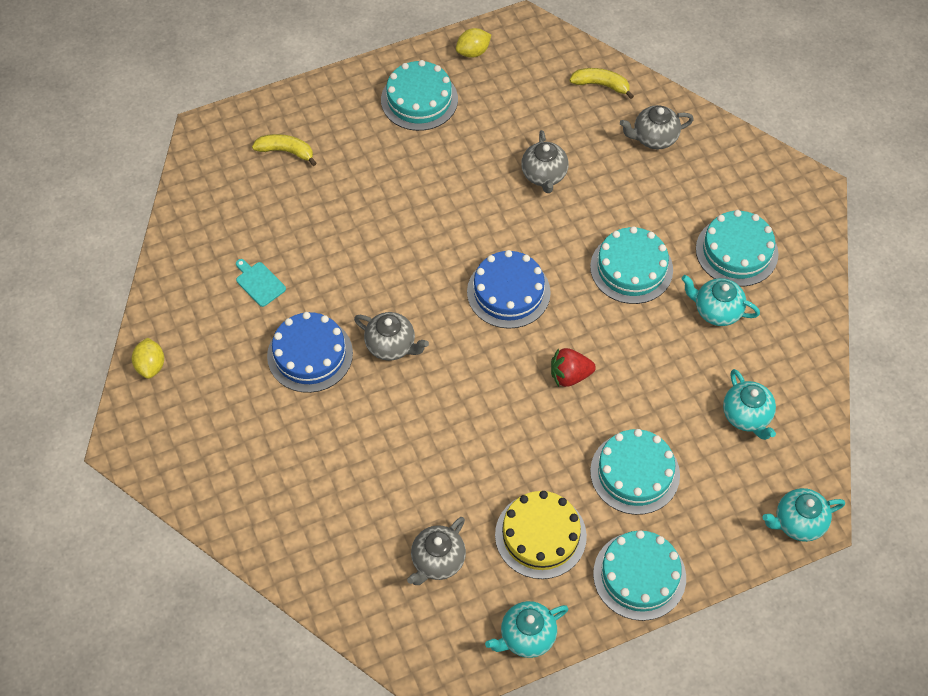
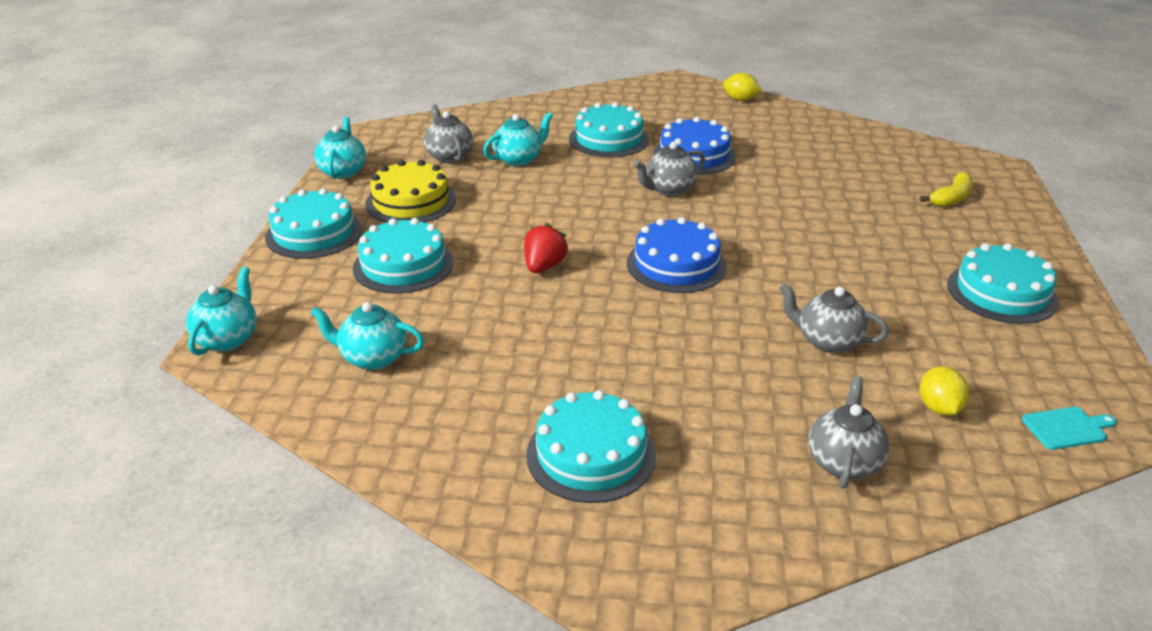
camera: 120 degrees right, 25 degrees down
(259, 282) = (790, 152): turquoise cutting board -> turquoise cutting board (1067, 428)
(473, 52) = (1082, 358): yellow lemon -> yellow lemon (938, 408)
(601, 85) = (977, 451): yellow banana -> none
(631, 268) = (639, 355): turquoise cake -> turquoise cake (608, 139)
(716, 311) = (521, 395): turquoise teapot -> turquoise teapot (519, 159)

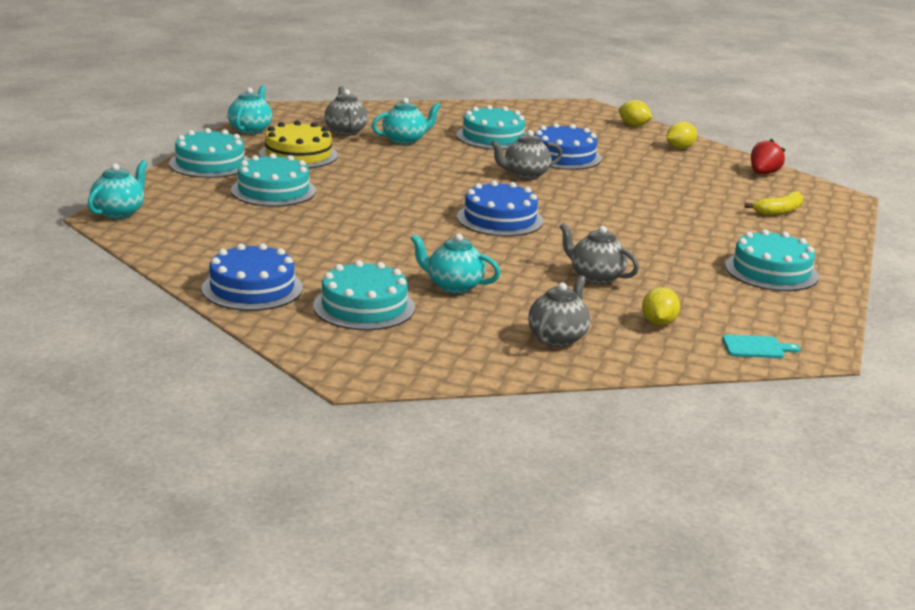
camera: 10 degrees right, 10 degrees down
(372, 358) = (224, 237): turquoise teapot -> turquoise teapot (453, 286)
(439, 449) = (252, 288): none -> blue cake
(544, 266) = (388, 206): red strawberry -> red strawberry (763, 173)
(802, 124) = (680, 148): none -> yellow lemon

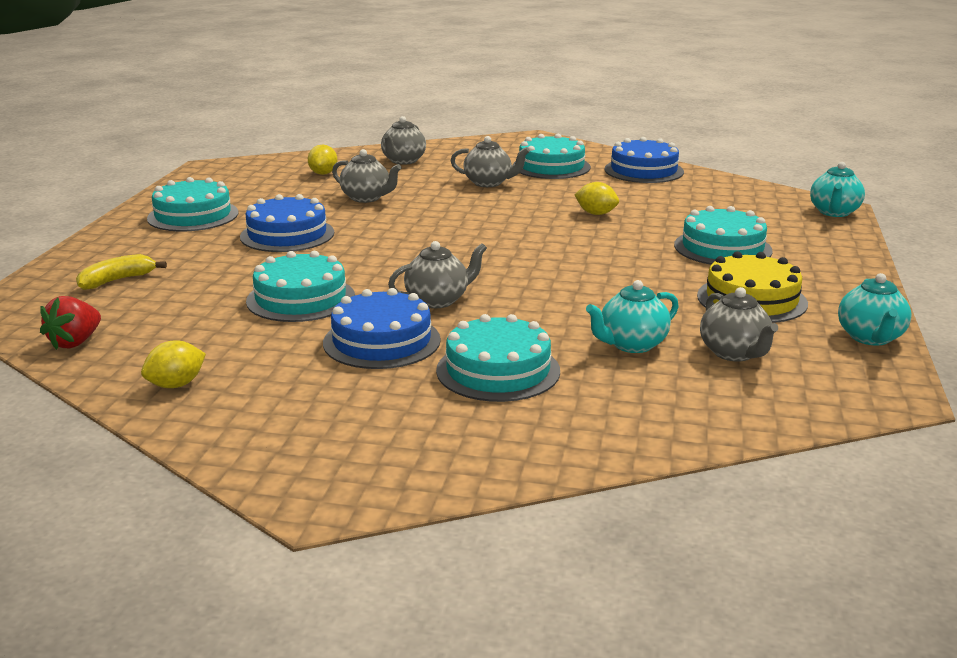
camera: 175 degrees right, 0 degrees up
(210, 163) = (837, 274): turquoise cake -> turquoise cake (301, 298)
(453, 286) = (489, 183): turquoise teapot -> grey teapot
(500, 219) = (461, 240): blue cake -> blue cake (287, 234)
(633, 125) = (232, 441): yellow lemon -> yellow lemon (596, 214)
(756, 347) = (255, 166): turquoise cutting board -> none

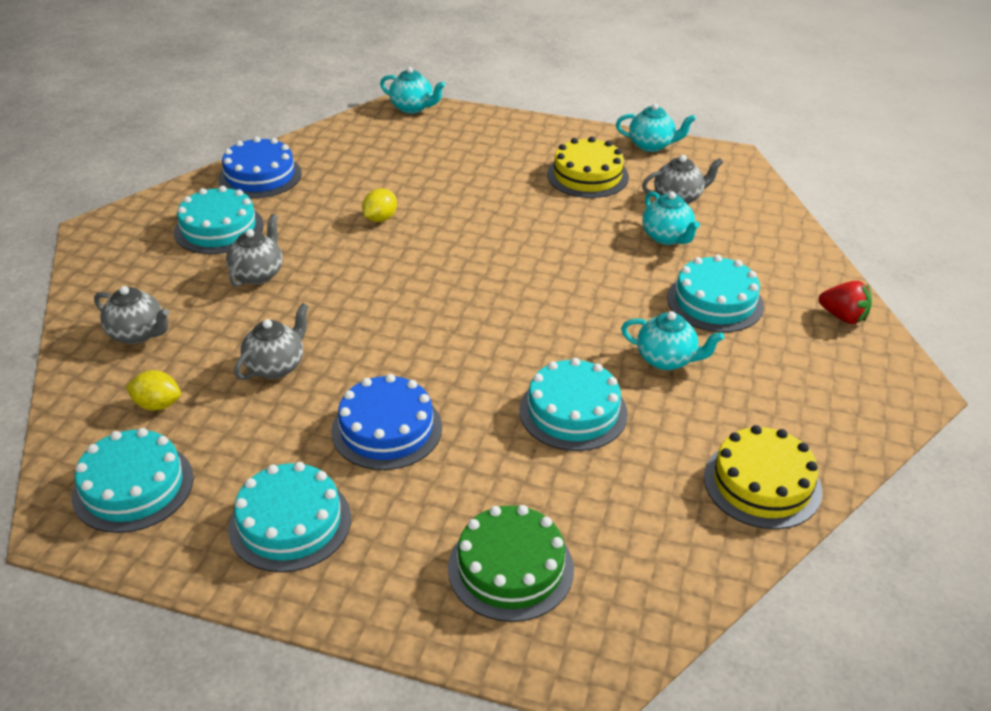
camera: 85 degrees left, 15 degrees up
(75, 342) = (679, 576): red strawberry -> red strawberry (843, 317)
(117, 280) = (510, 568): yellow banana -> green cake
(176, 385) = (762, 484): yellow lemon -> yellow cake
(382, 341) = (667, 359): blue cake -> turquoise teapot
(438, 300) = (582, 325): grey teapot -> none
(722, 248) = (482, 170): turquoise cake -> turquoise cake (133, 487)

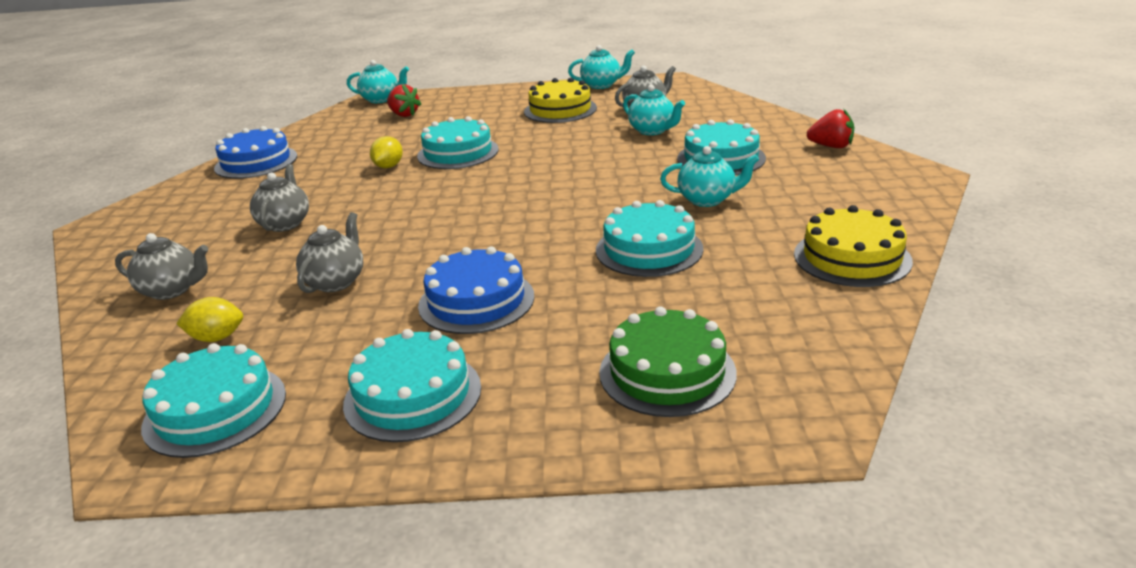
camera: 15 degrees left, 10 degrees down
(219, 228) = (229, 202): turquoise cake -> turquoise cake (458, 153)
(426, 140) = (404, 115): none -> red strawberry

